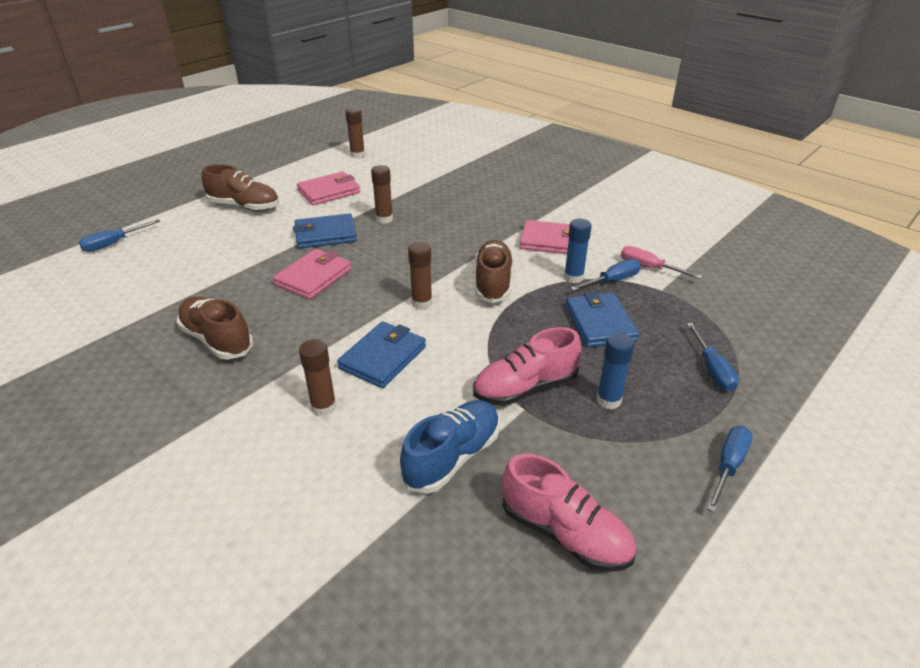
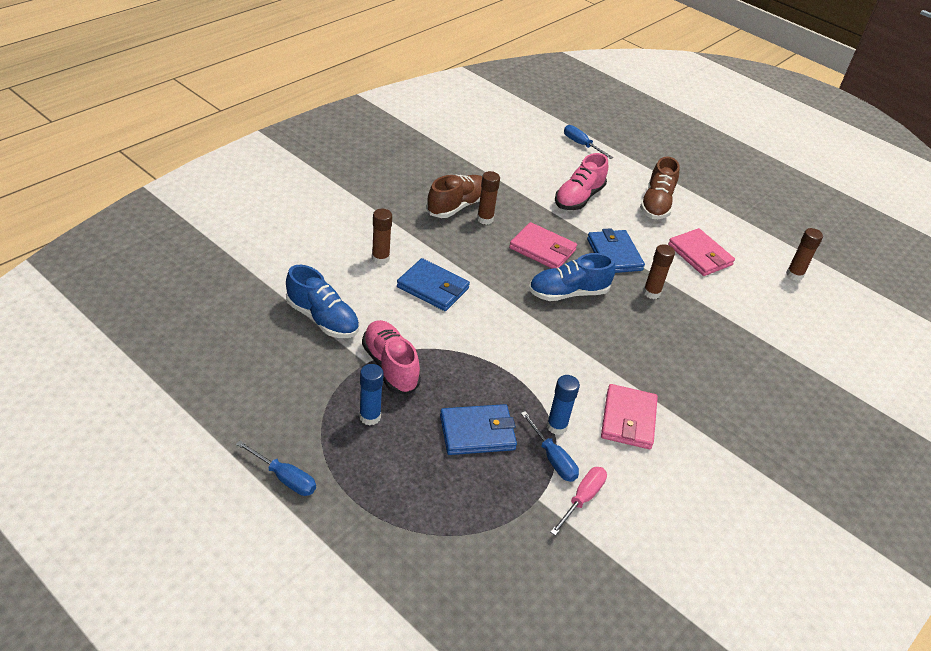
camera: 85 degrees right, 5 degrees up
(387, 264) = (568, 293): none -> blue shoe
(422, 303) = (507, 312): brown glue stick -> brown glue stick (485, 219)
(493, 282) = (542, 363): brown shoe -> none
(565, 533) = (246, 367): pink shoe -> pink shoe (578, 198)
(712, 370) = (403, 505): blue screwdriver -> none

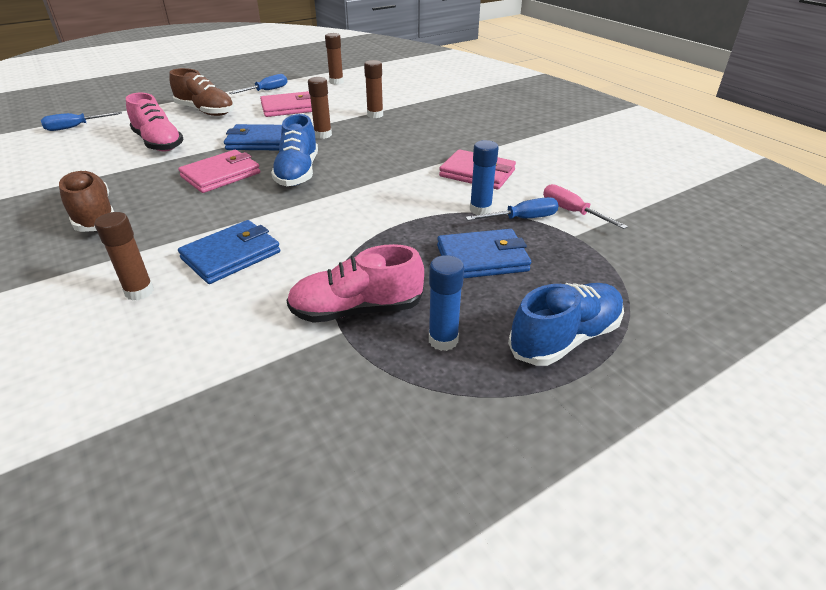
camera: 70 degrees left, 5 degrees down
(285, 478) = (550, 447): blue screwdriver -> blue screwdriver (266, 91)
(323, 319) = (229, 367): blue shoe -> blue shoe (565, 338)
(477, 432) = (482, 258): blue wallet -> blue wallet turned 75 degrees clockwise
(485, 219) = (138, 200): brown glue stick -> brown glue stick (375, 115)

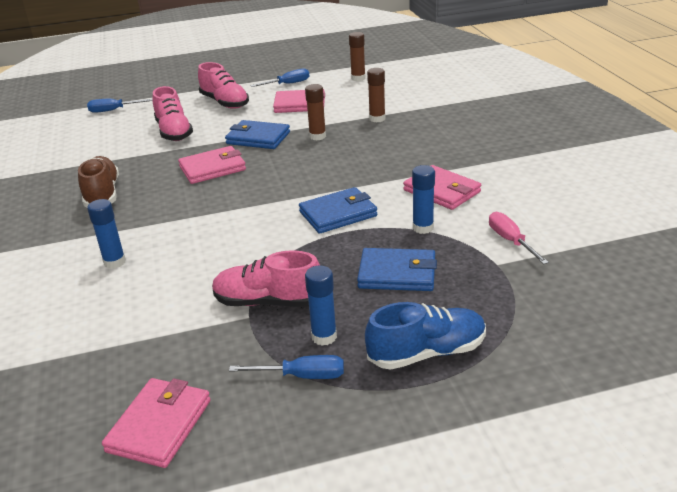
camera: 20 degrees right, 5 degrees down
(139, 292) = (114, 262): brown glue stick -> blue glue stick
(206, 111) = (225, 102): brown shoe -> pink shoe
(231, 255) = (192, 242): blue wallet -> blue wallet (338, 214)
(290, 501) = (159, 425): none -> pink wallet
(298, 173) = (278, 173): blue shoe -> none
(522, 219) = (457, 241): blue screwdriver -> blue screwdriver (302, 376)

